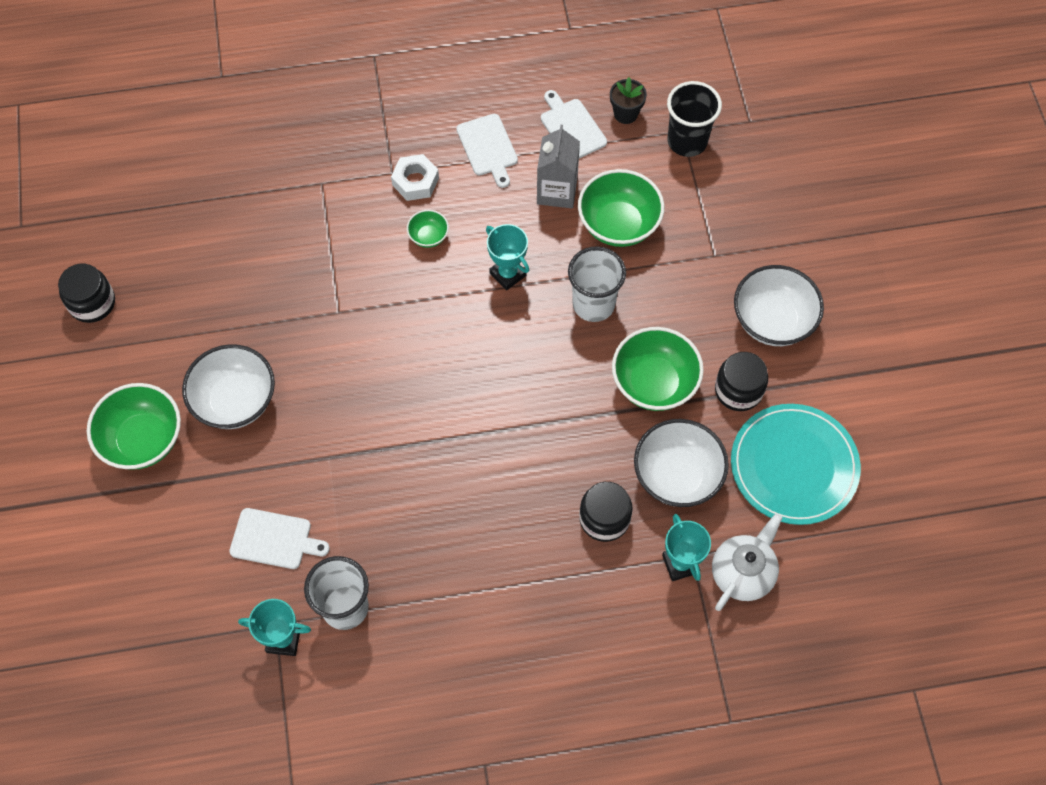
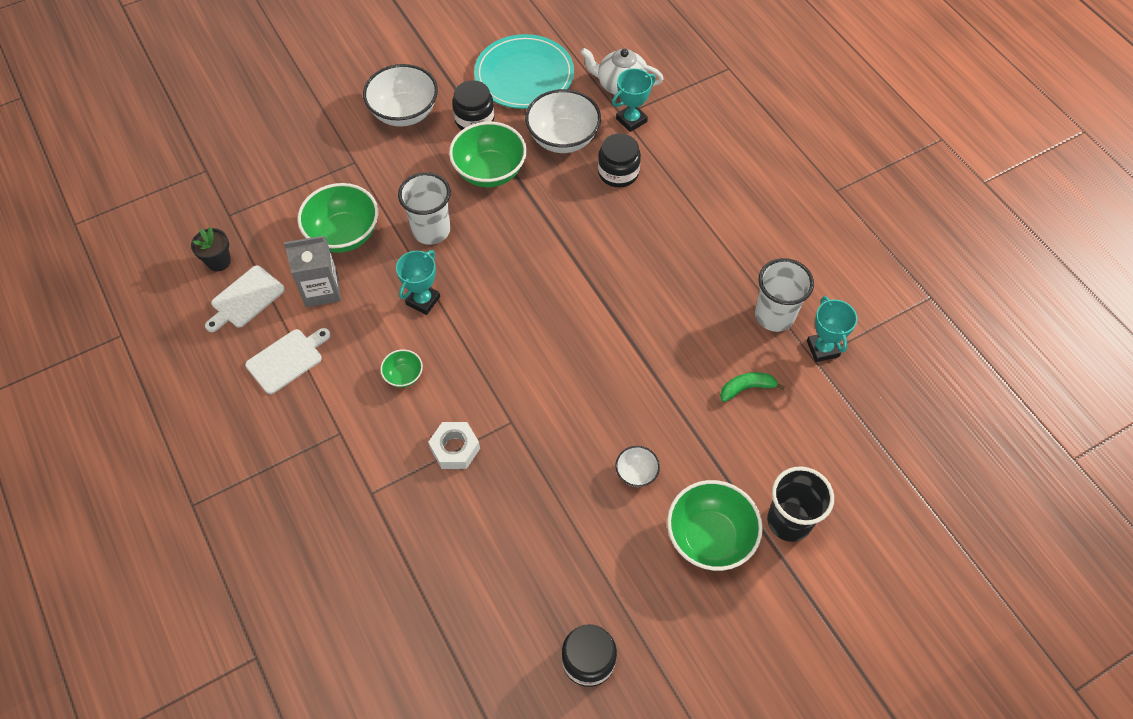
camera: 110 degrees left, 5 degrees down
(235, 401) = (636, 473): white bowl -> white bowl, size x0.49
(274, 539) = (746, 388): white cutting board -> green banana
(415, 181) = (344, 408): white nut -> white nut (455, 448)
(687, 141) = (239, 208): black cup -> black cup (789, 521)

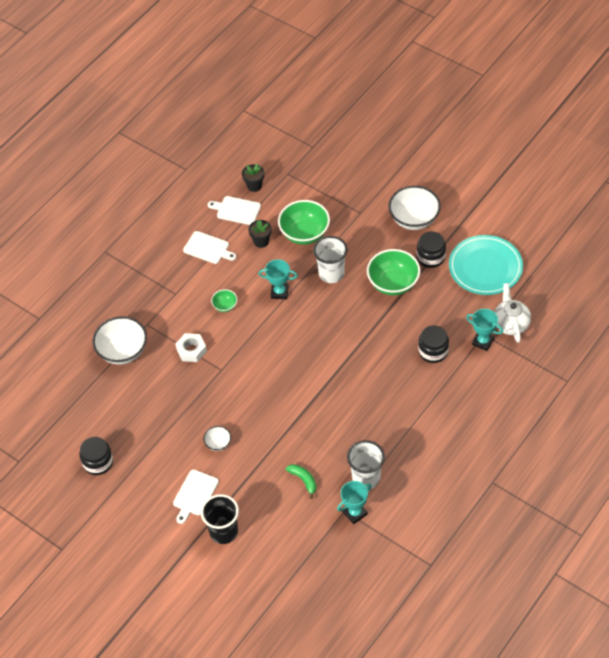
camera: 70 degrees right, 5 degrees down
(321, 290) = (261, 241): grey carton -> black flower pot
(563, 138) = (443, 310): white bowl -> white bowl (123, 351)
(709, 537) = (194, 494): green bowl -> white cutting board

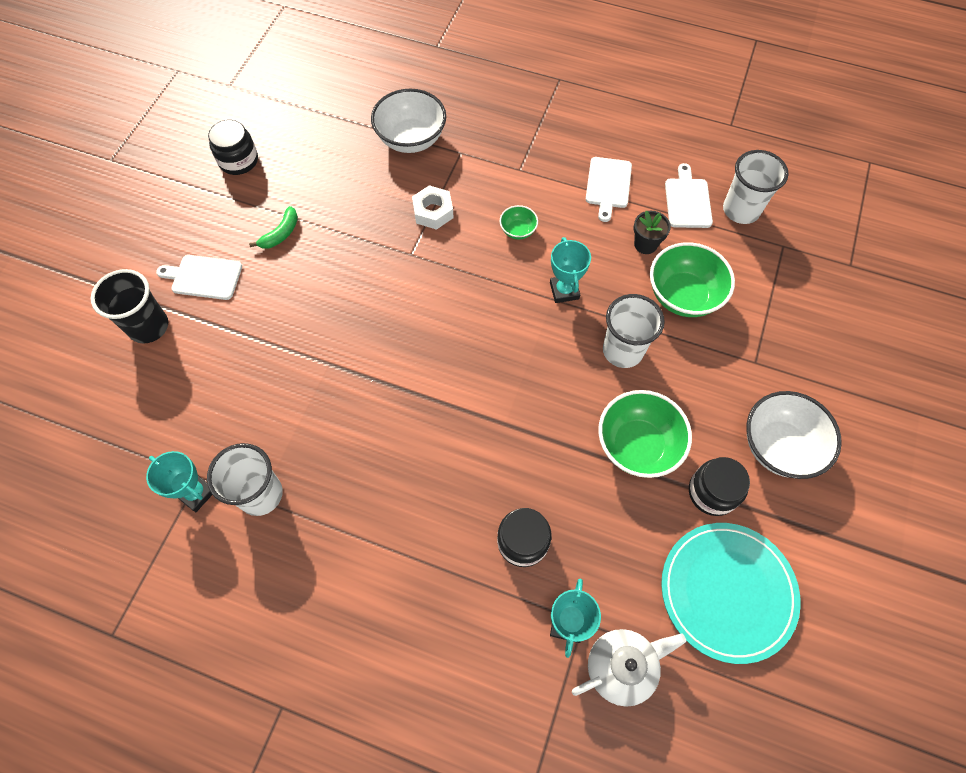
camera: 70 degrees right, 10 degrees up
(218, 443) = (289, 283): white bowl -> none
(254, 186) = (741, 210): black flower pot -> white cup
(303, 480) = (245, 406): green banana -> green banana (281, 234)

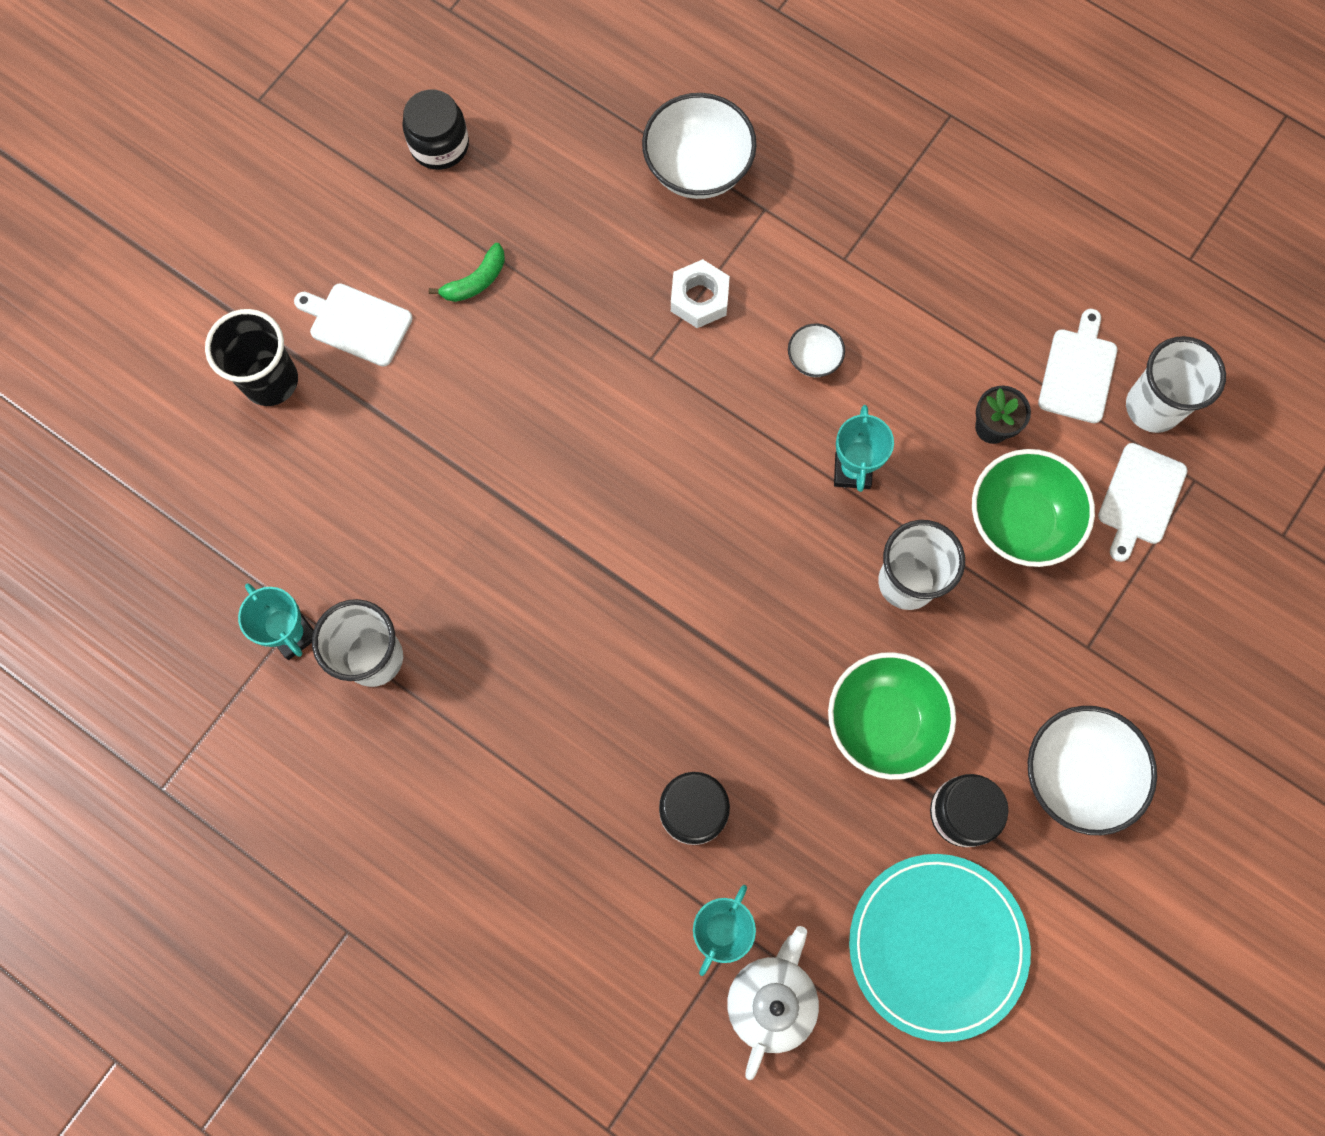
camera: 15 degrees right, 10 degrees up
(518, 230) = (813, 359): green bowl -> white bowl
(608, 185) = (968, 317): white cutting board -> white cutting board (1140, 498)
(621, 667) = (771, 1000): white teapot -> white teapot turned 60 degrees counterclockwise

